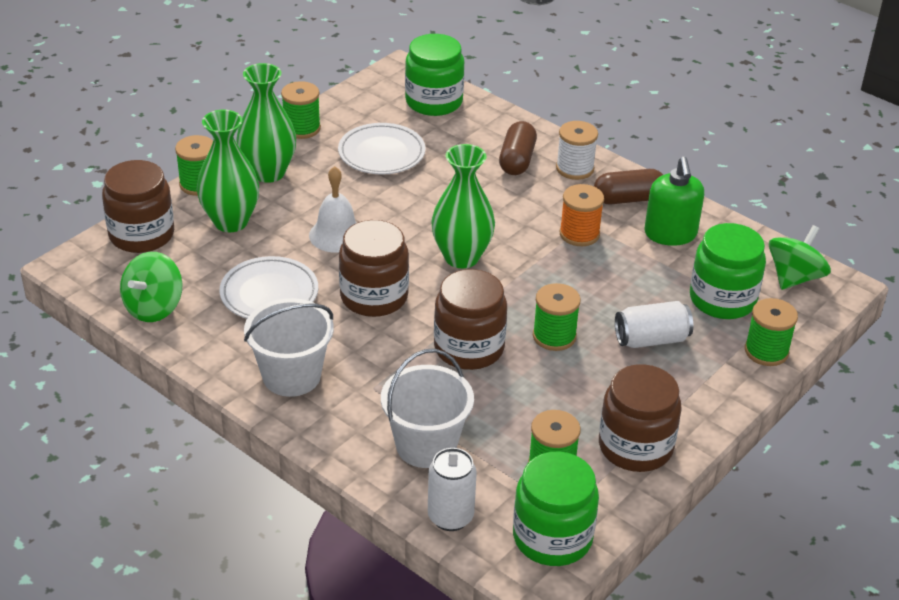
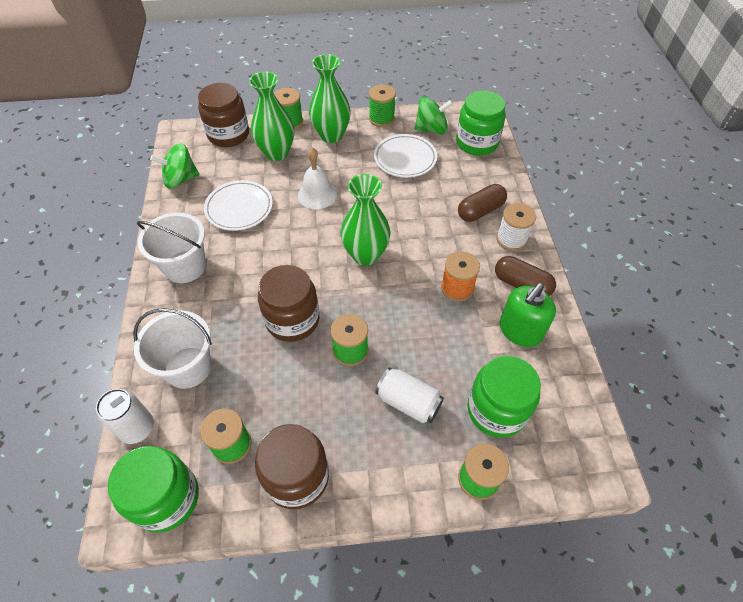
camera: 45 degrees right, 15 degrees up
(374, 297) = (286, 247): brown jar -> none
(794, 277) = (575, 434): green spinning top -> green spinning top (431, 129)

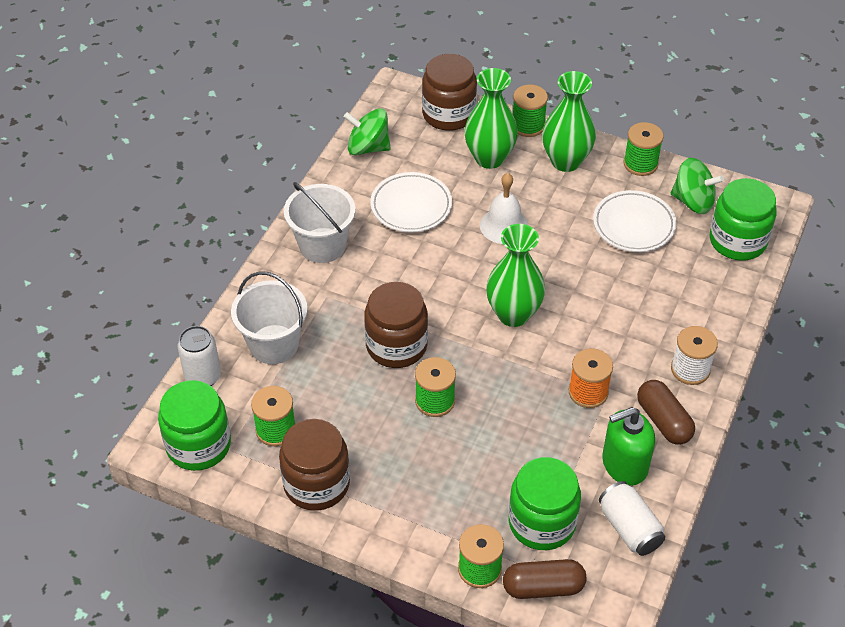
camera: 30 degrees right, 5 degrees down
(408, 402) = (459, 473): white can -> white can (629, 528)
(480, 211) = (678, 322): brown capsule -> brown capsule (543, 587)

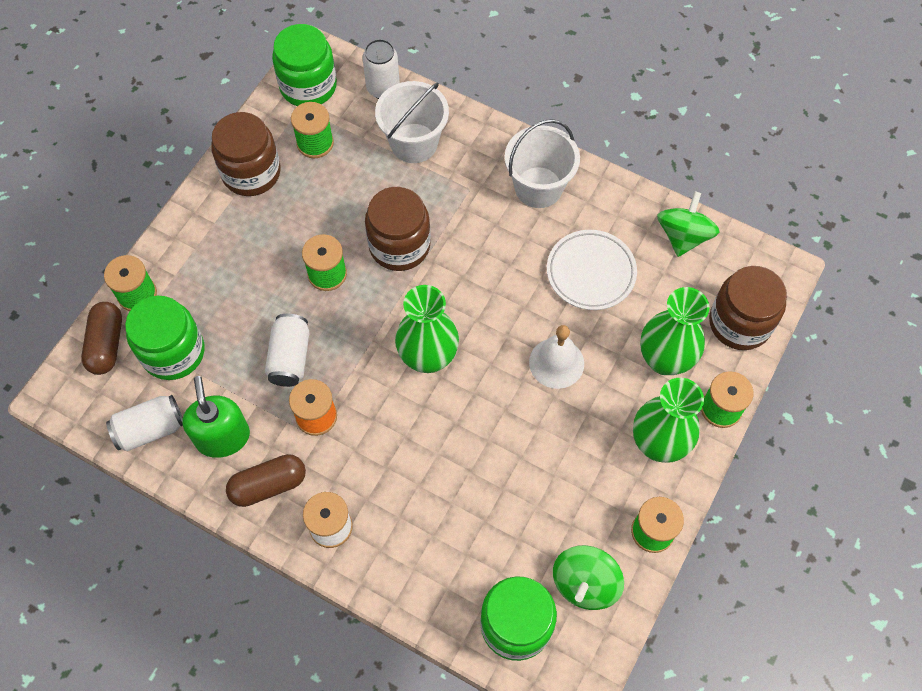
camera: 95 degrees right, 15 degrees up
(531, 420) = (290, 357): none -> white can
(633, 225) = (549, 505): white plate -> none

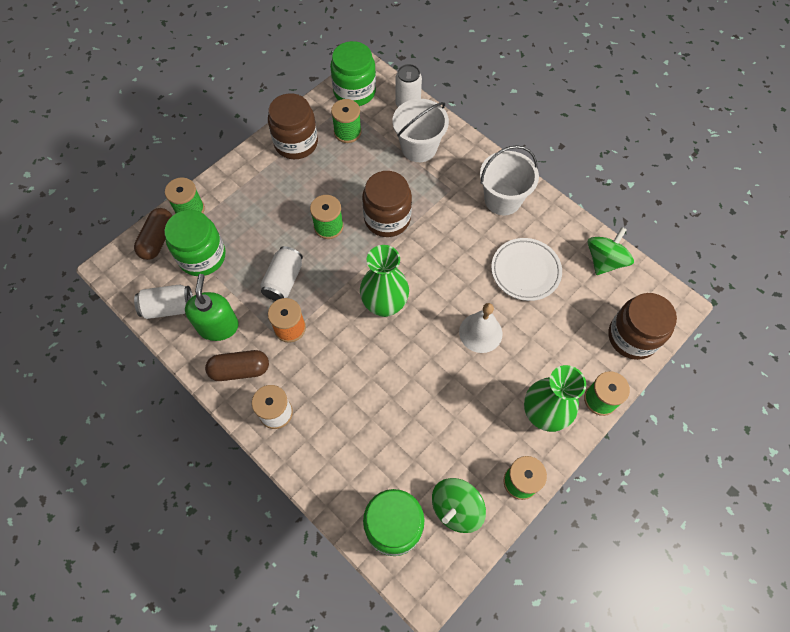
camera: 15 degrees right, 0 degrees up
(664, 359) = (565, 350): green vase -> none

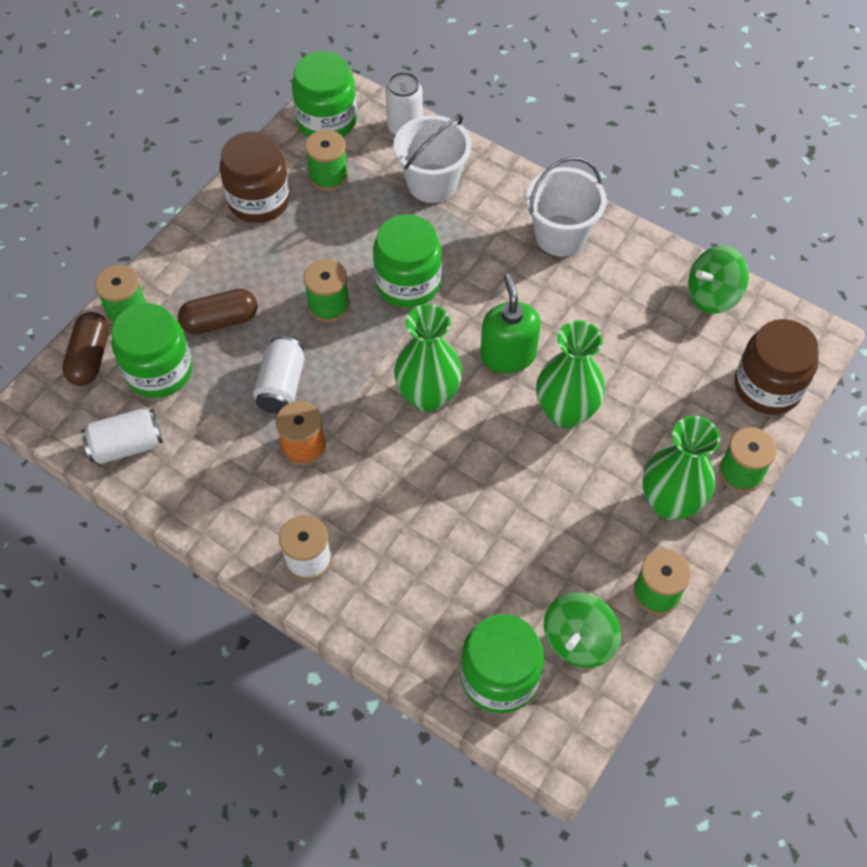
camera: 10 degrees left, 5 degrees down
(218, 326) = (202, 459): green soap dispenser -> green soap dispenser (508, 355)
(240, 370) = (246, 511): brown capsule -> brown capsule (220, 321)
(387, 218) = (408, 283): brown jar -> green jar
(480, 332) = (565, 412): white bell -> green vase
(525, 271) = (610, 324): white plate -> none
(604, 261) = (712, 295): green spinning top -> green spinning top turned 135 degrees counterclockwise

